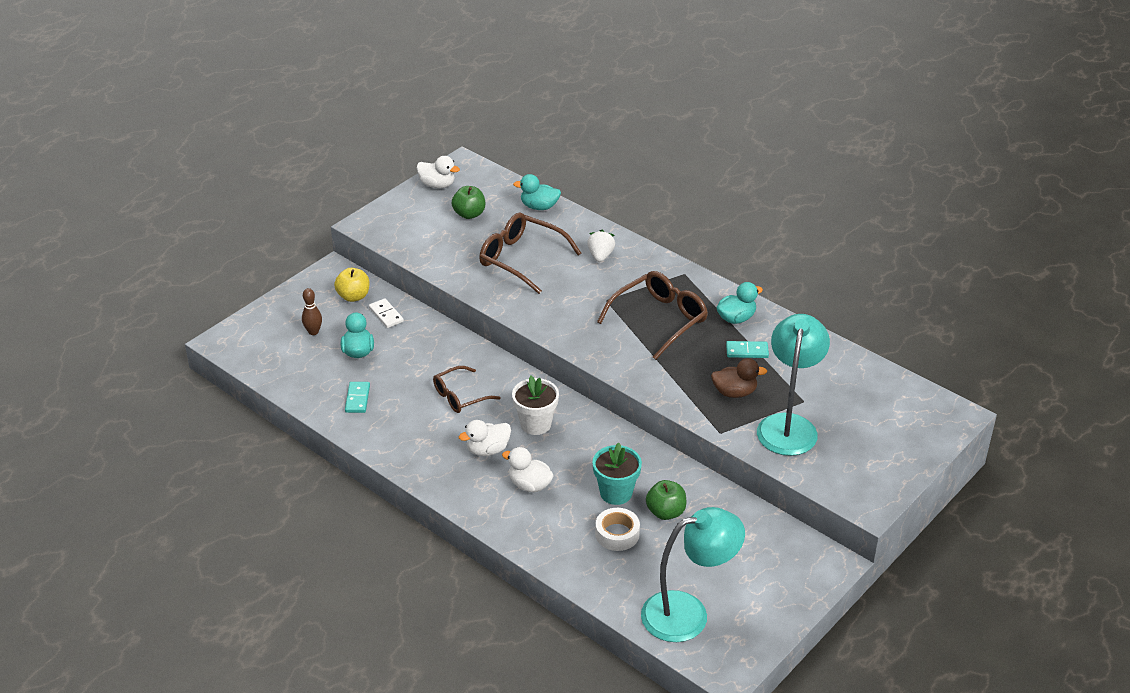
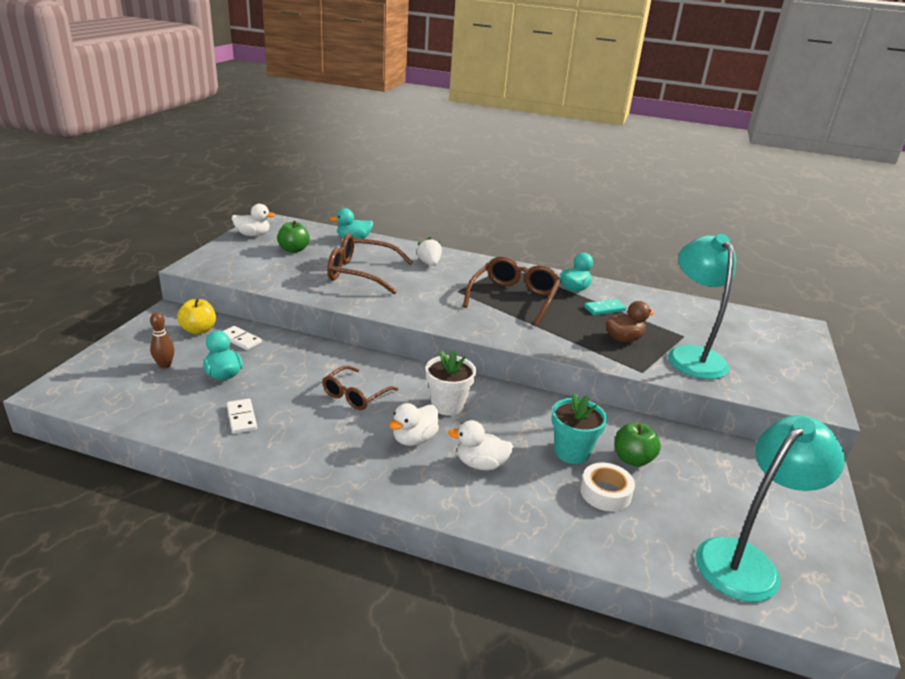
camera: 25 degrees left, 10 degrees down
(357, 399) = (242, 418): turquoise domino -> white domino

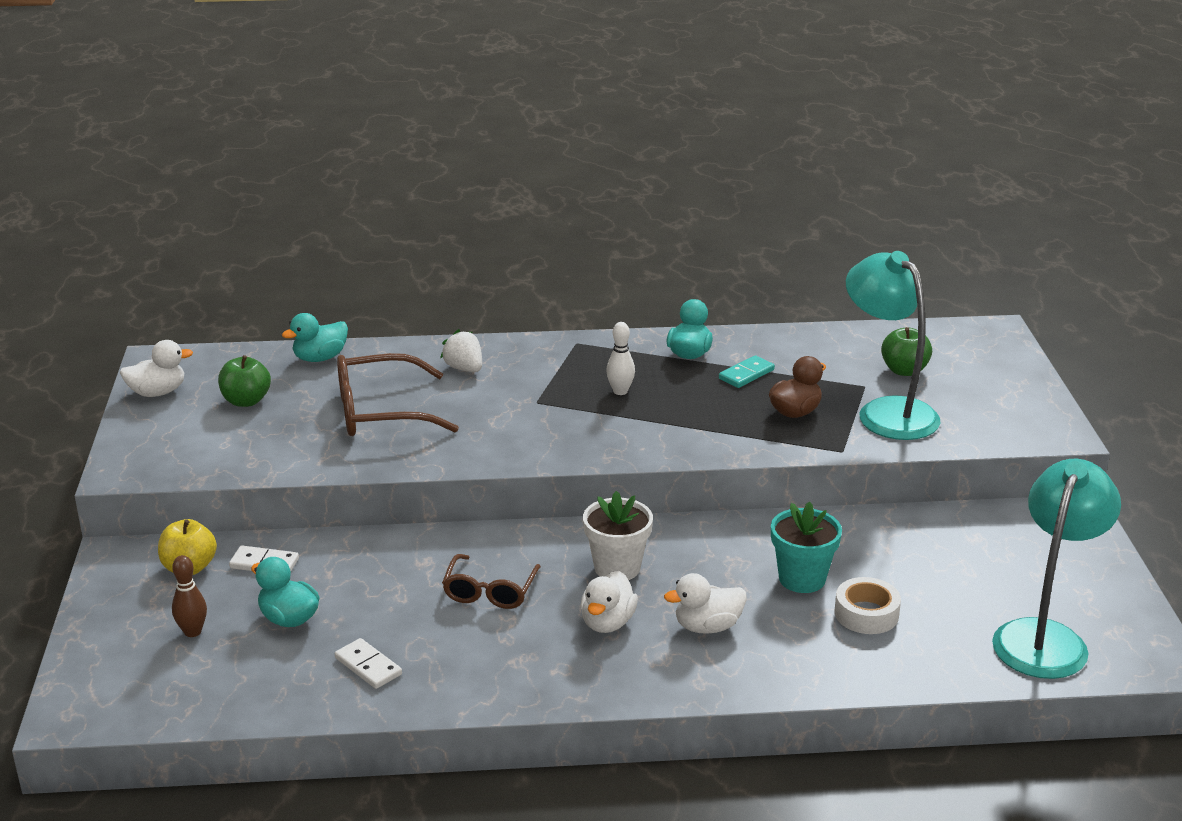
camera: 20 degrees left, 0 degrees up
(514, 298) = (620, 391): brown glasses -> white bowling pin
(632, 459) = (875, 565): green apple -> green apple (904, 370)

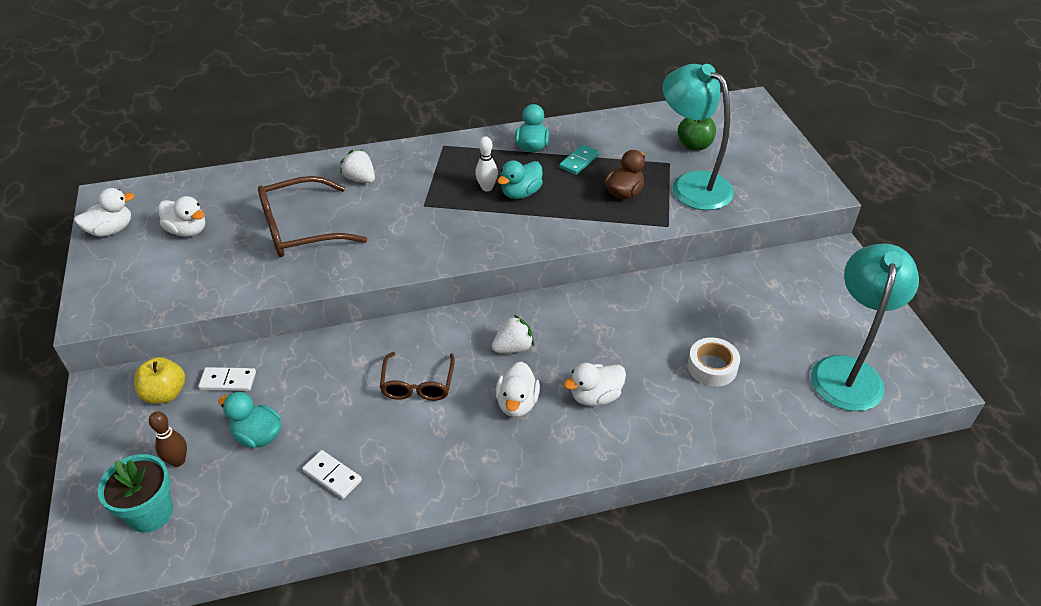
camera: 10 degrees left, 15 degrees up
(246, 401) = (187, 230): green apple -> white duck
(320, 358) = (242, 181): turquoise duck -> turquoise duck (521, 193)
(617, 568) = (513, 347): white flower pot -> white strawberry
(802, 579) = (656, 339): turquoise flower pot -> turquoise flower pot (151, 513)

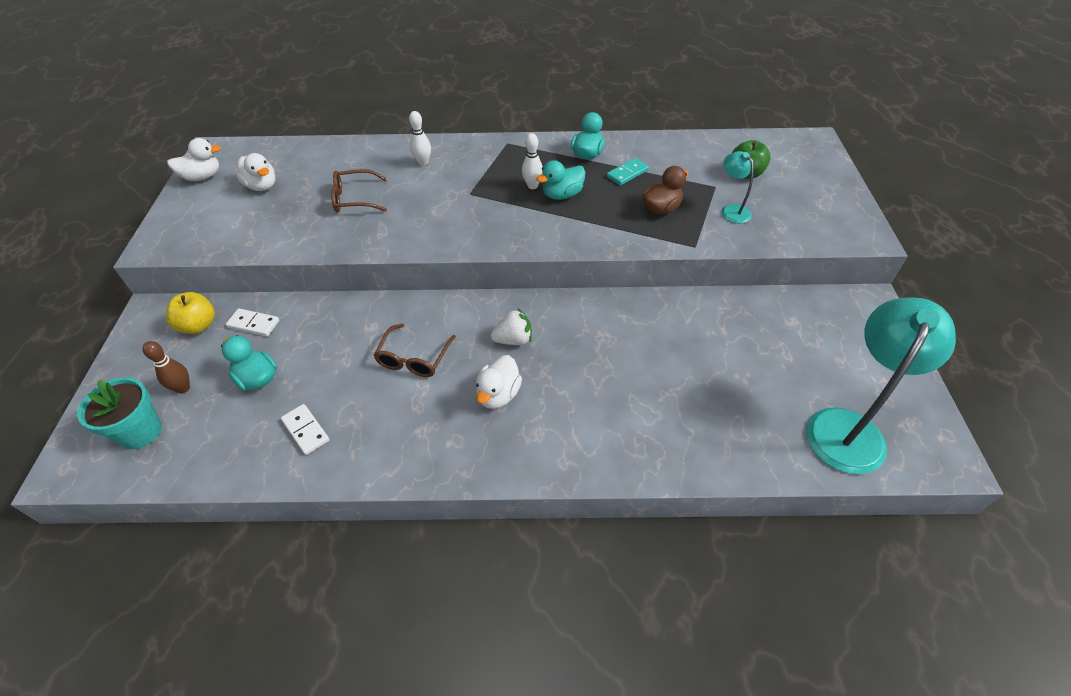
camera: 15 degrees right, 5 degrees up
(300, 229) = (354, 199): brown glasses -> brown glasses, size x0.63
(360, 179) = (423, 163): white strawberry -> white bowling pin
(595, 396) = (576, 402): white duck -> none
(692, 184) = (731, 210): turquoise lamp -> turquoise lamp, size x0.49
(712, 367) = (703, 395): white tape -> none

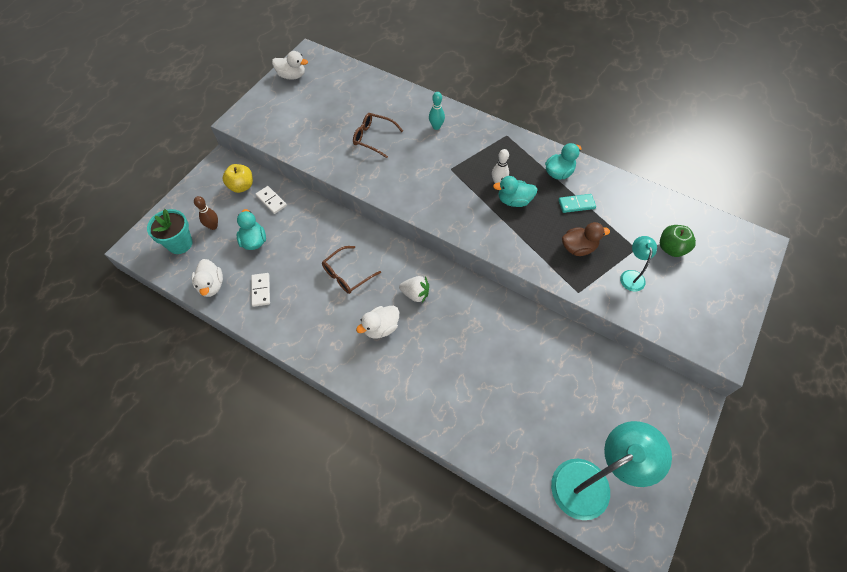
camera: 30 degrees right, 10 degrees up
(262, 186) = (322, 100): white duck -> white duck (211, 285)
(423, 163) = (436, 127): white bowling pin -> turquoise bowling pin

